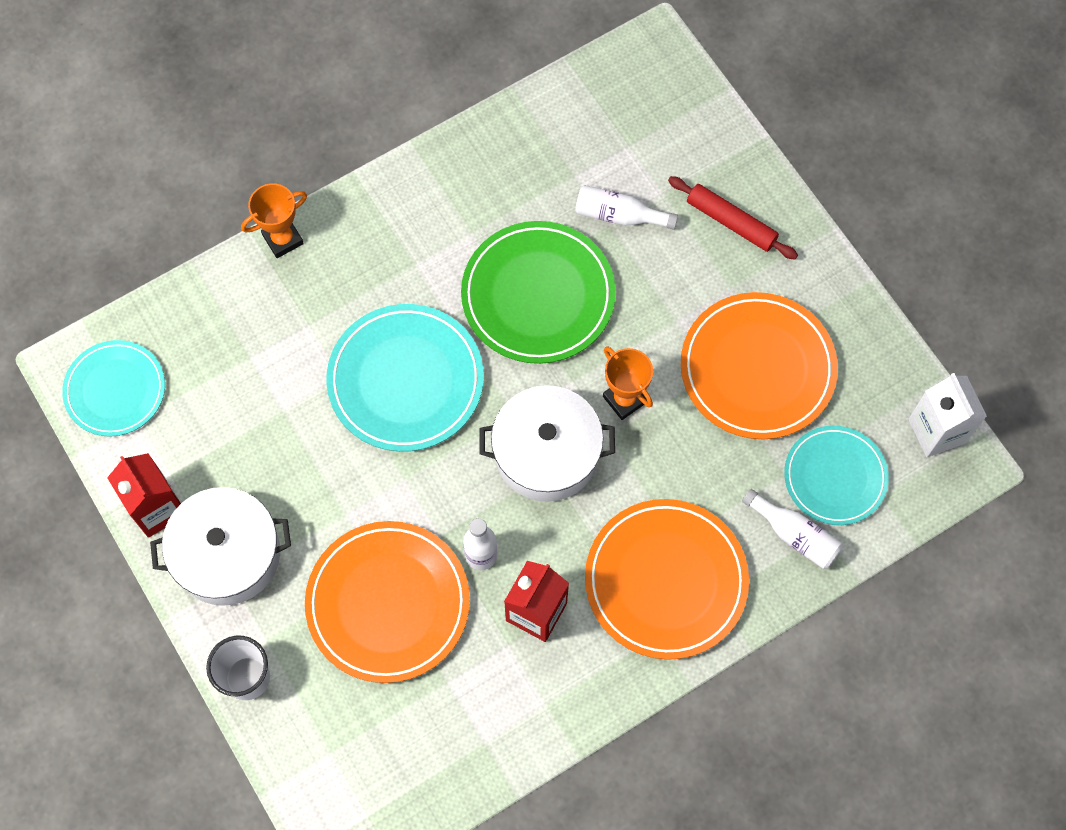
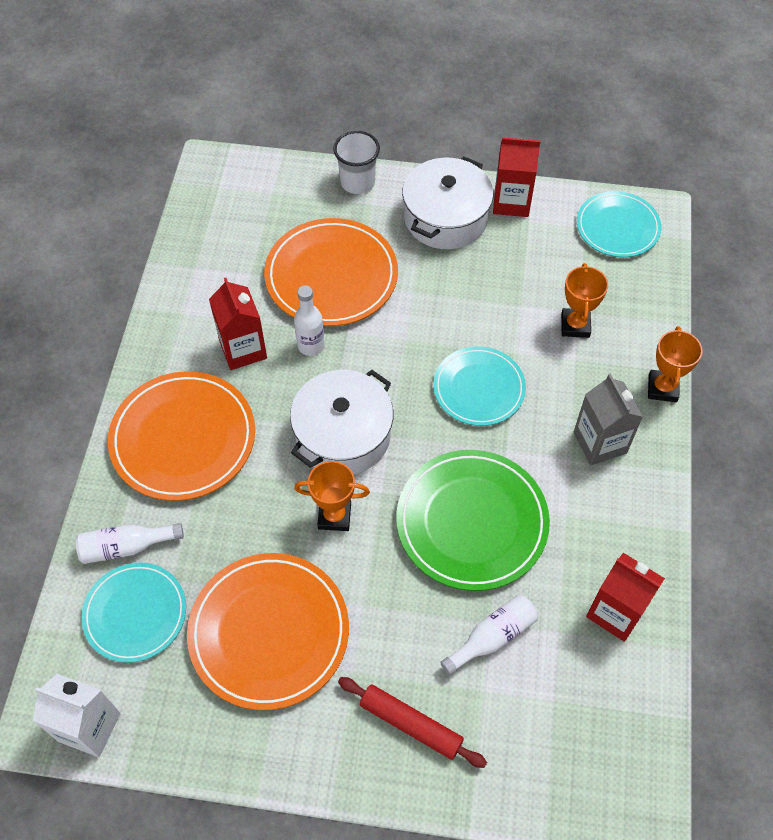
camera: 130 degrees right, 10 degrees down
(269, 349) = (575, 325): none -> orange trophy
(380, 252) = (600, 442): none -> grey carton
(405, 380) = (479, 388): turquoise plate -> turquoise plate, size x0.65
(524, 149) = (616, 612): none -> red carton
(731, 222) = (411, 724): red rolling pin -> red rolling pin turned 45 degrees clockwise

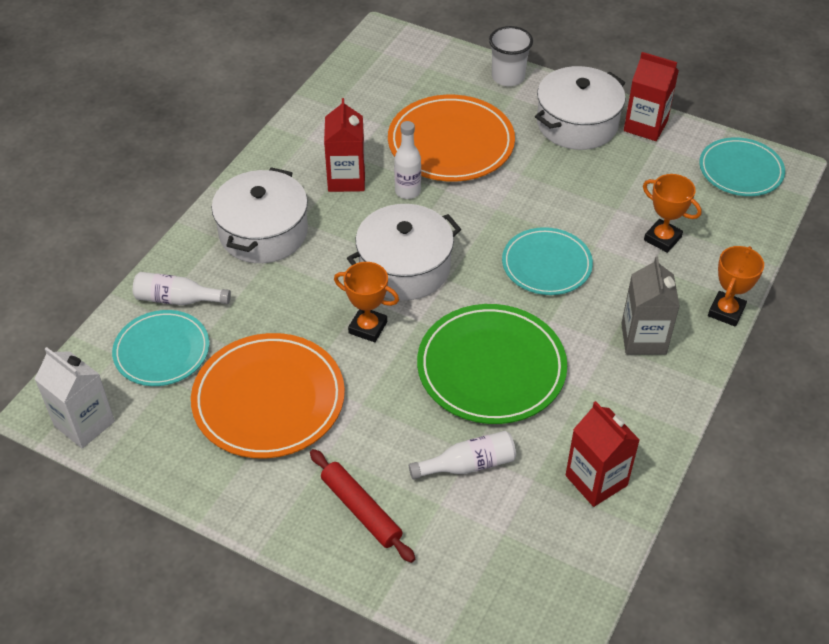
camera: 20 degrees right, 10 degrees down
(183, 438) = (263, 232): orange plate -> white pot
(575, 325) = (662, 238): orange trophy -> orange trophy turned 75 degrees counterclockwise

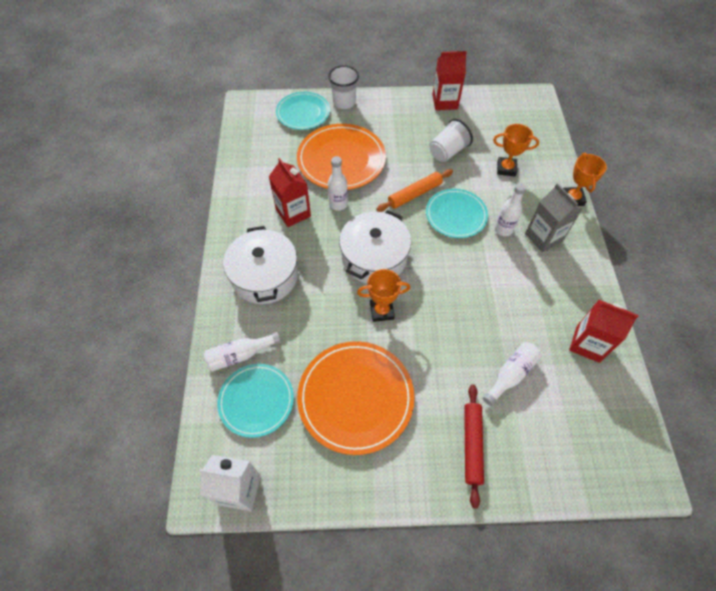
camera: 30 degrees left, 10 degrees up
(361, 510) = (472, 445): red rolling pin -> red rolling pin turned 75 degrees clockwise
(491, 368) = (475, 300): green plate -> none
(513, 219) = (415, 194): none -> orange rolling pin
(577, 123) = (406, 116): white pot -> none
(596, 307) = (503, 229): none -> white bottle
(598, 187) = (447, 152): none -> white cup
(740, 170) = (515, 108): turquoise plate -> turquoise plate (303, 113)

